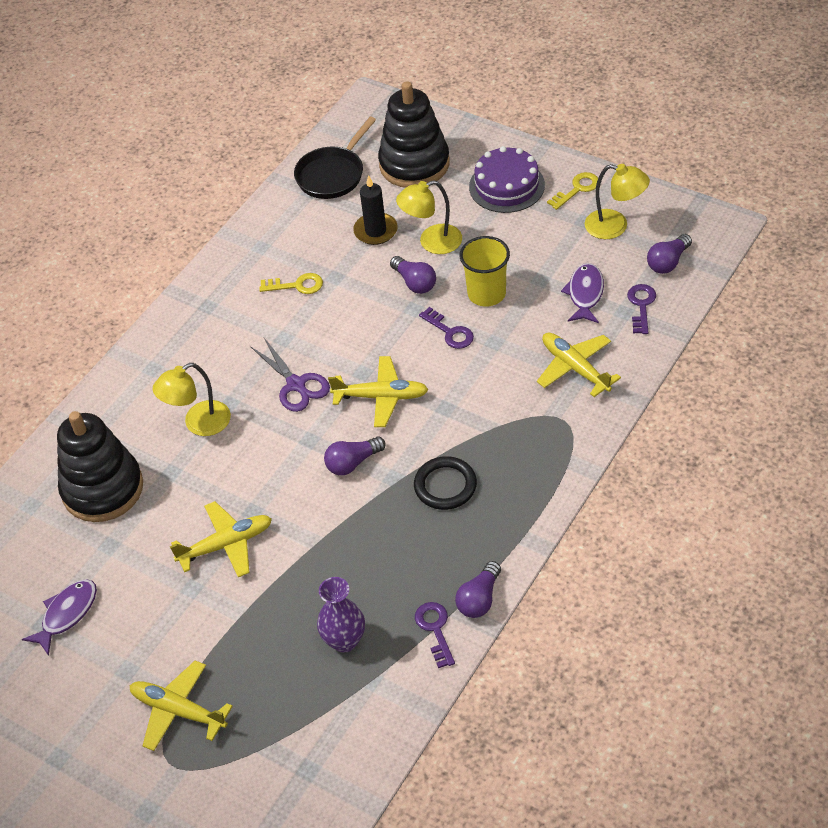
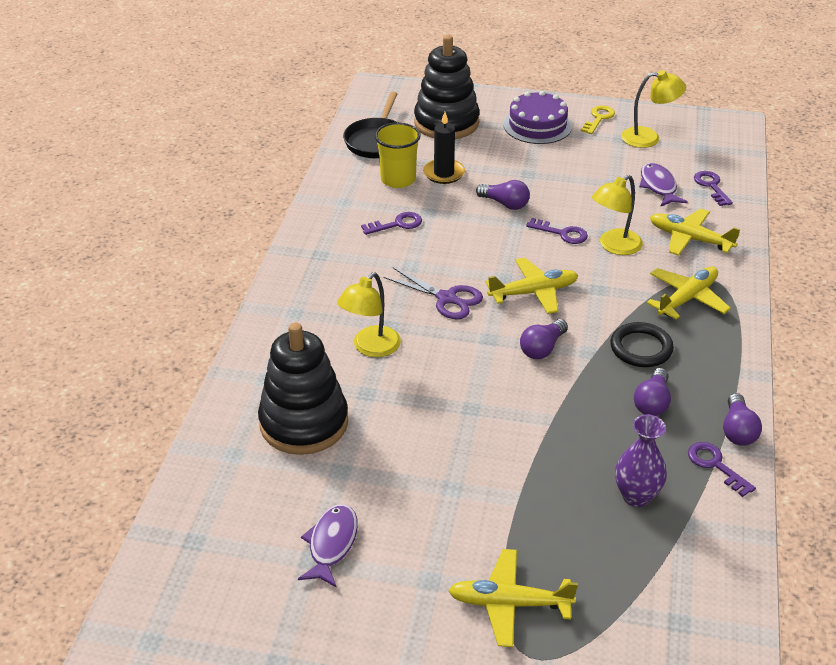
camera: 25 degrees left, 10 degrees down
(226, 545) = (463, 442): yellow plane -> yellow plane (687, 298)
(297, 285) = (397, 224): yellow key -> purple key
(432, 242) = (500, 173): yellow lamp -> yellow lamp (614, 246)
(486, 294) = (574, 201): yellow cup -> yellow cup (398, 179)
(668, 262) = (710, 154): purple light bulb -> purple light bulb (652, 402)

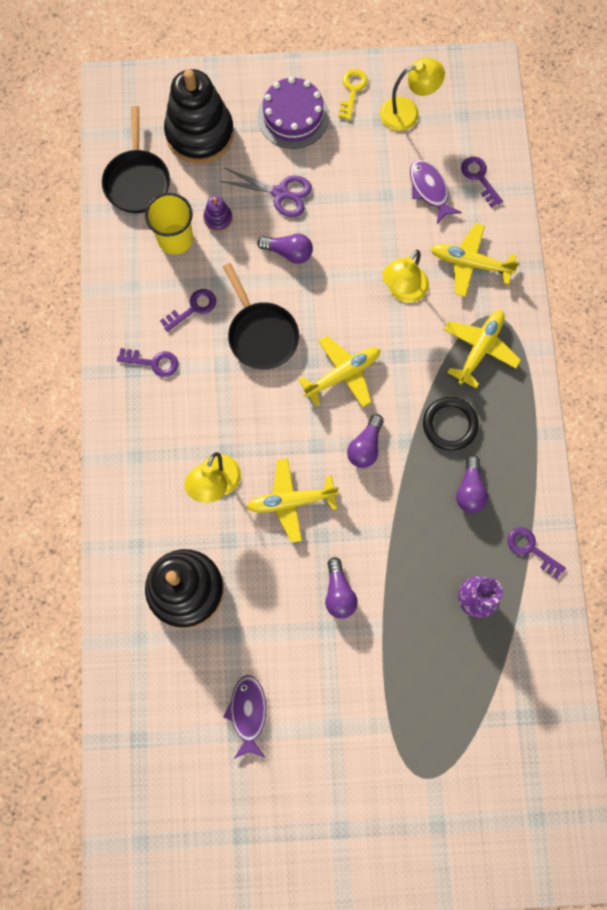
camera: 15 degrees left, 35 degrees up
(444, 173) = (218, 218): black candle -> purple stacking toy
(447, 299) = (267, 402): purple scissors -> purple scissors (281, 193)
(458, 252) = (261, 334): none -> black pan
(509, 603) = (398, 734): yellow plane -> yellow plane (291, 501)
(562, 233) = (351, 284): purple key -> purple key (153, 362)
(737, 430) = (543, 504): purple light bulb -> purple light bulb (339, 593)

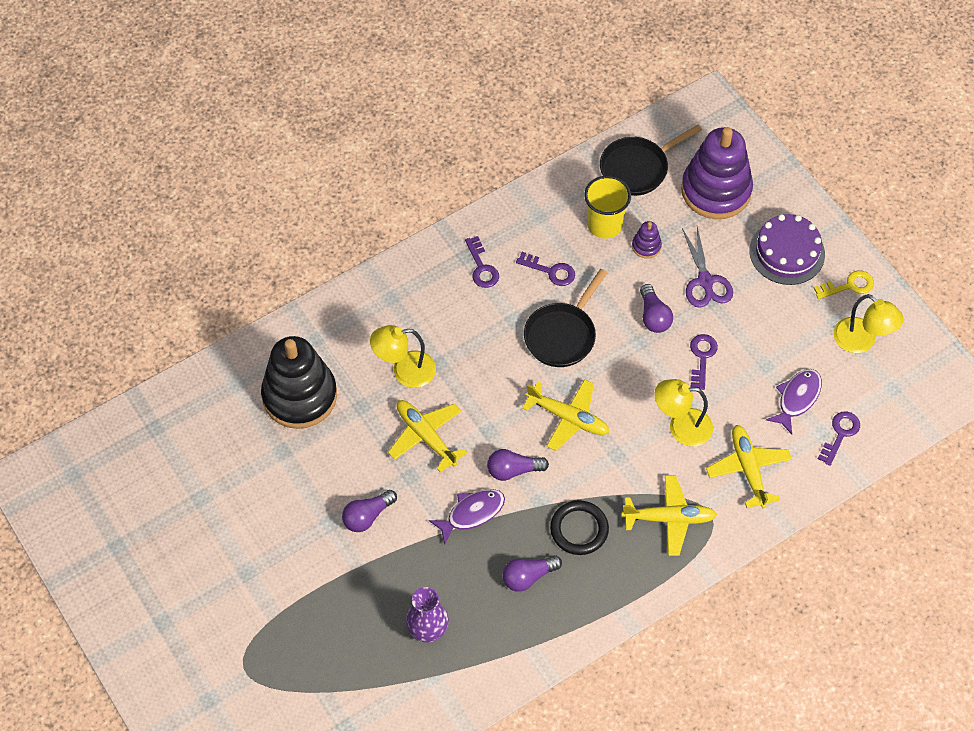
camera: 60 degrees right, 15 degrees down
(200, 134) = (716, 190): black stacking toy -> purple stacking toy
(248, 713) = (222, 498): purple fish -> purple fish (472, 513)
(531, 549) = (504, 657): purple key -> purple key (702, 357)

